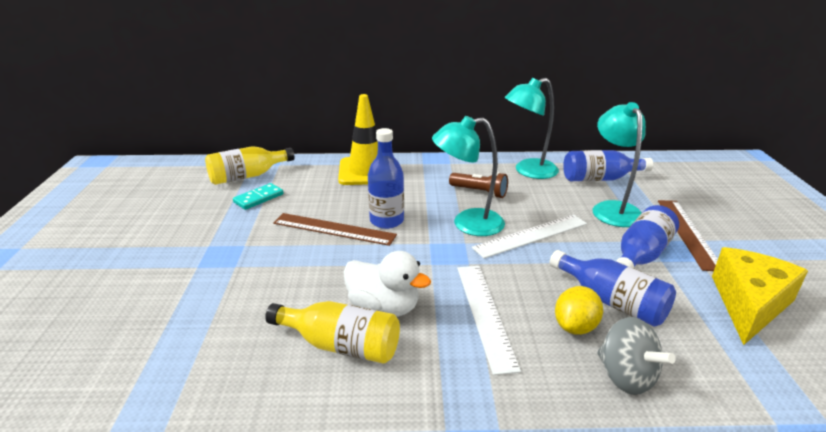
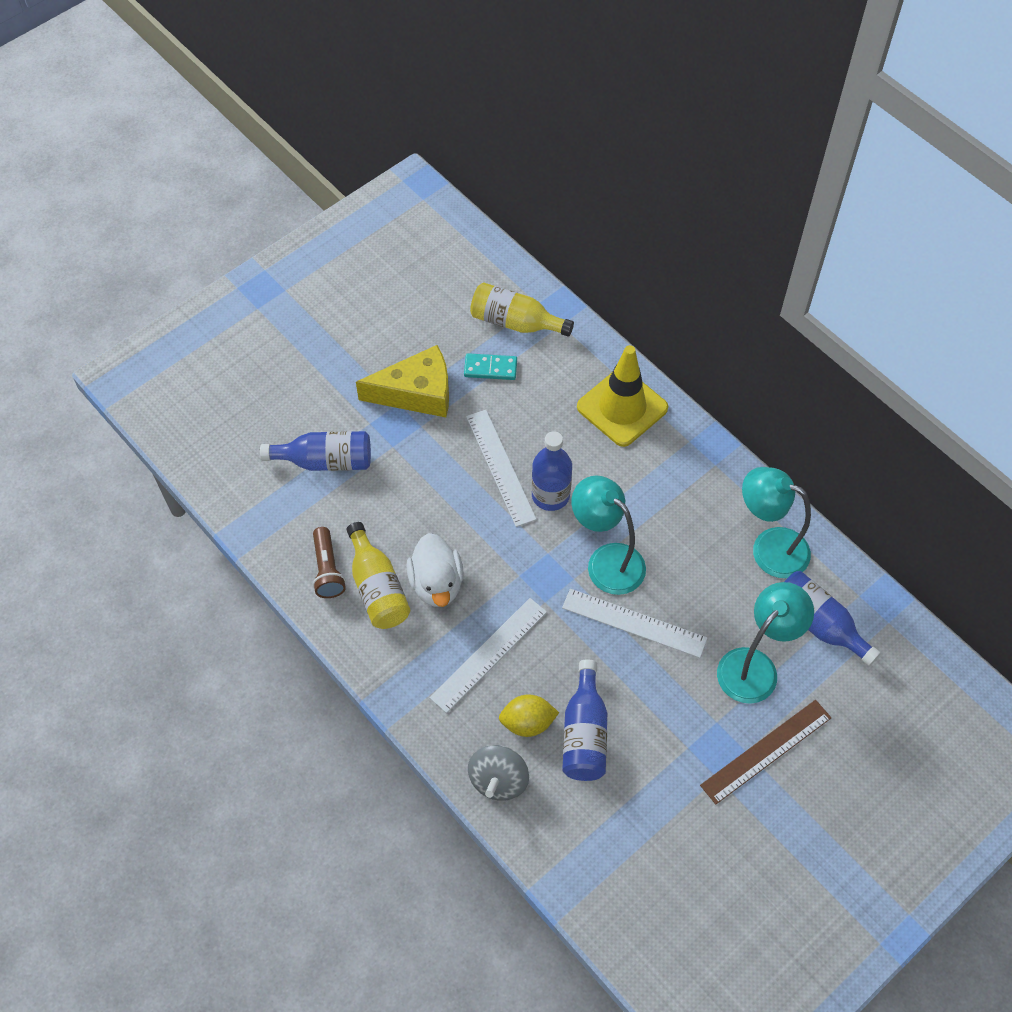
camera: 50 degrees right, 30 degrees up
(334, 229) = (500, 467): brown ruler -> white ruler
(479, 192) = (676, 533): brown flashlight -> brown flashlight (327, 570)
(641, 255) = (682, 727): blue bottle -> blue bottle (325, 461)
(749, 304) = (674, 837): yellow cheese -> yellow cheese (417, 393)

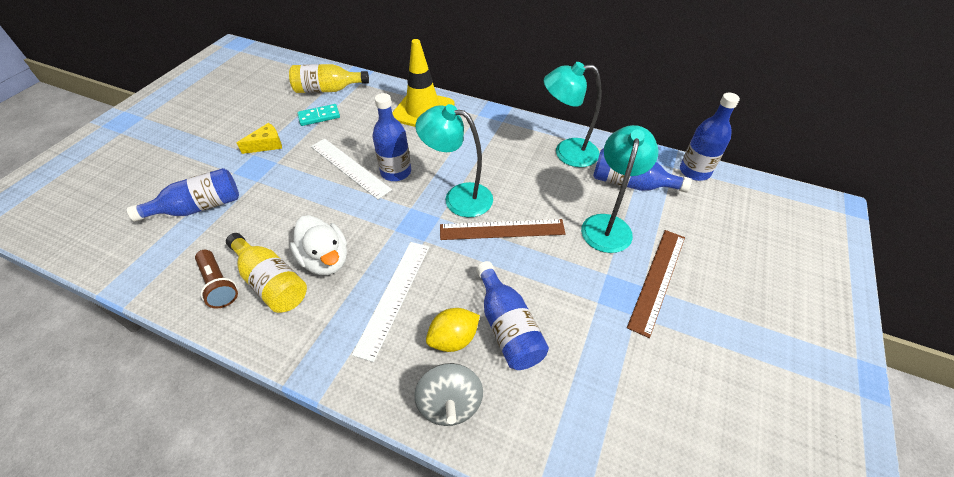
camera: 25 degrees left, 10 degrees down
(417, 393) = (267, 144): yellow cheese -> yellow cheese, size x0.53
(634, 623) = (502, 230): white ruler -> brown ruler
(910, 639) = (694, 171): none -> blue bottle

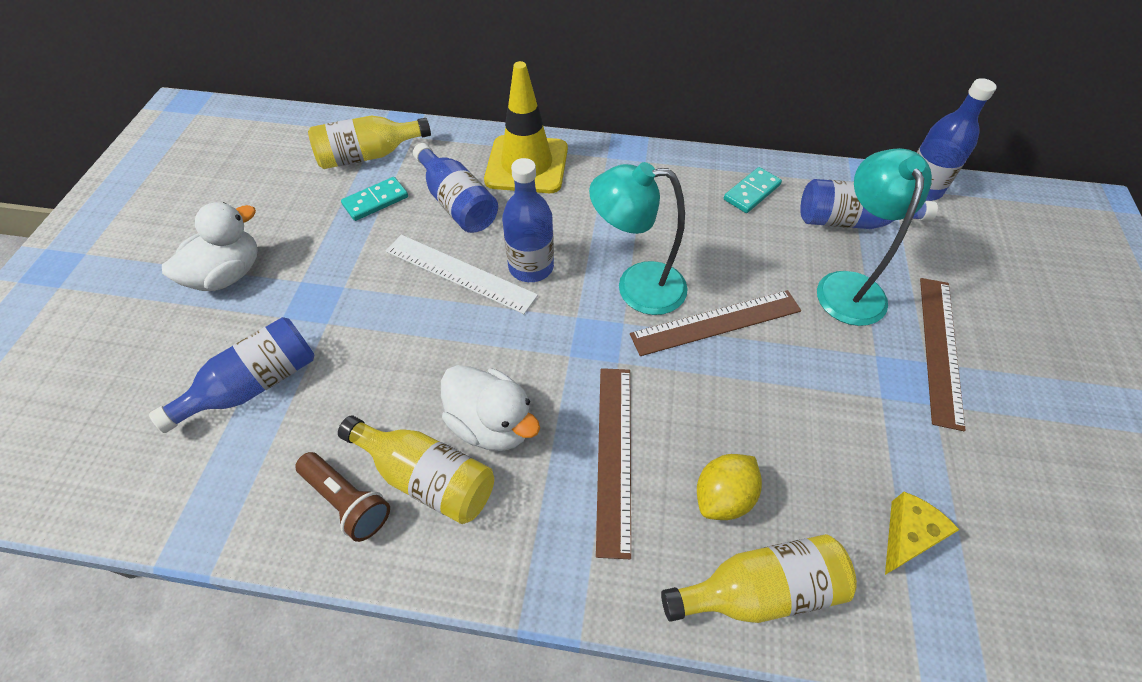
camera: 15 degrees left, 5 degrees up
(214, 143) = (228, 274): none -> white duck
(267, 144) = (315, 261): yellow cheese -> yellow cheese (908, 535)
(393, 296) = (614, 455): white ruler -> brown ruler
(450, 404) = (759, 590): grey spinning top -> yellow bottle
(507, 327) = (785, 461): blue bottle -> blue bottle (457, 203)
(567, 153) = (751, 192): turquoise lamp -> turquoise domino

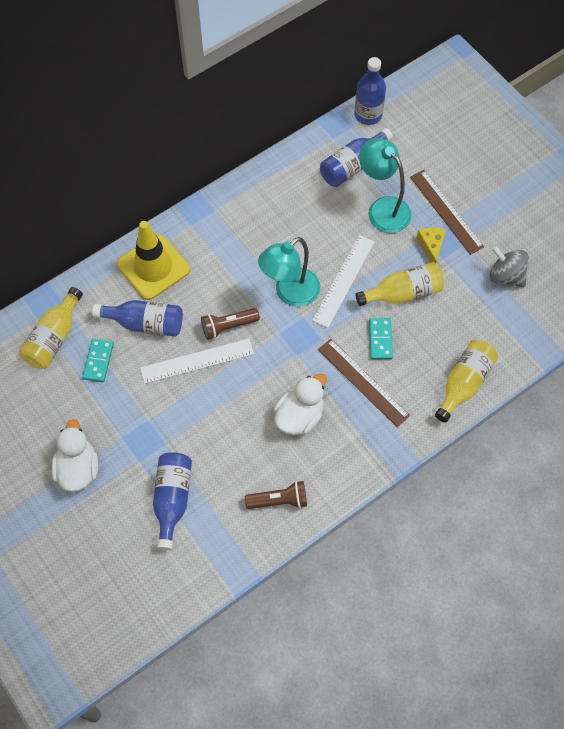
camera: 45 degrees left, 10 degrees up
(427, 477) = (299, 461): yellow bottle -> yellow bottle (403, 293)
(491, 424) = (299, 416): white duck -> white duck turned 45 degrees counterclockwise
(531, 267) = (228, 326): blue bottle -> brown flashlight
(716, 323) = (344, 280): brown ruler -> white ruler
(723, 496) = (420, 360): yellow lemon -> none
(751, 192) = (289, 186): turquoise domino -> turquoise domino (380, 339)
(908, 535) = (496, 313): yellow cheese -> yellow cheese (431, 246)
(970, 496) = (506, 276): none -> grey spinning top

